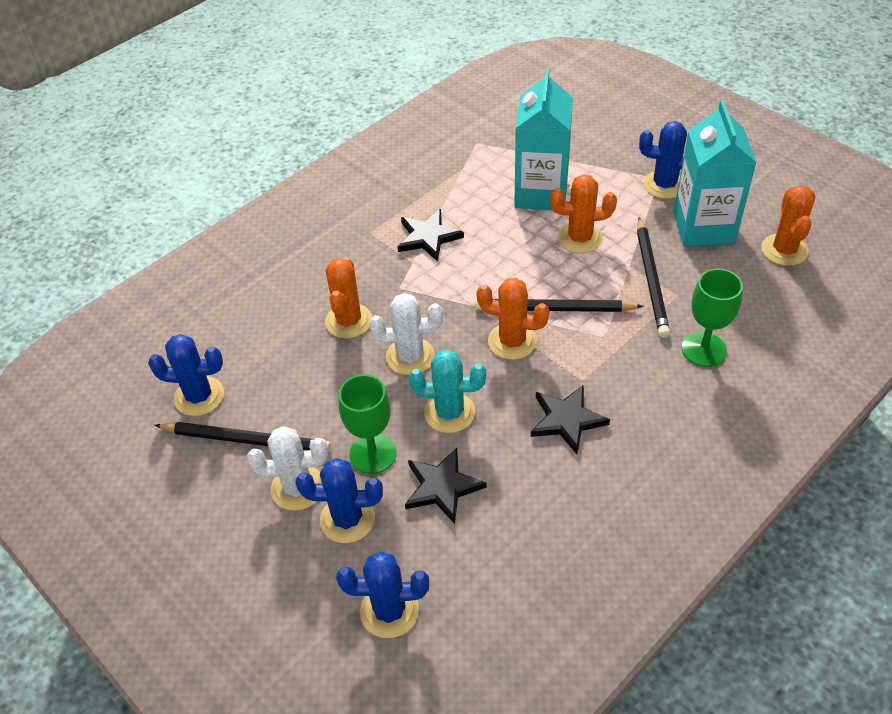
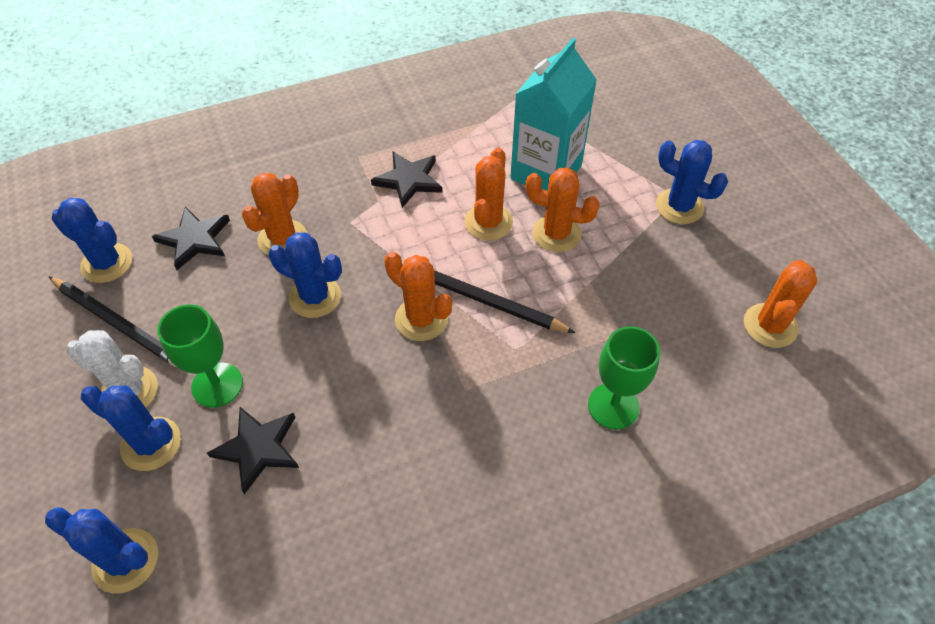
camera: 20 degrees right, 5 degrees up
(410, 356) = (315, 297): white cactus -> blue cactus
(449, 412) = (314, 371): turquoise cactus -> none
(518, 248) = (488, 222): none -> orange cactus
(567, 420) = (423, 427): black star -> black star (195, 239)
(651, 279) = (603, 305): black pencil -> none
(703, 227) = (694, 268): turquoise carton -> none

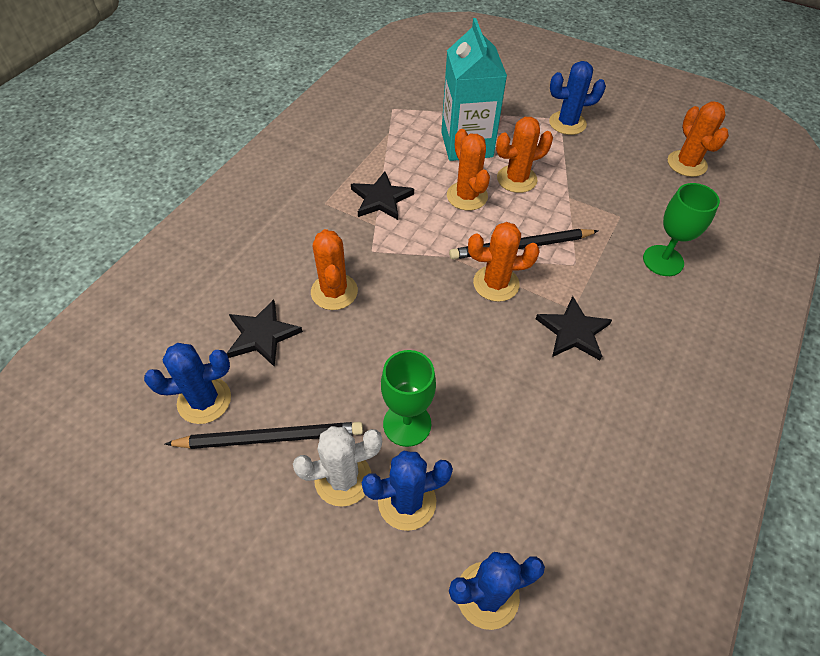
camera: 40 degrees left, 0 degrees up
(258, 448) = (488, 443): black star -> black star (573, 331)
(315, 297) = (407, 316): blue cactus -> none

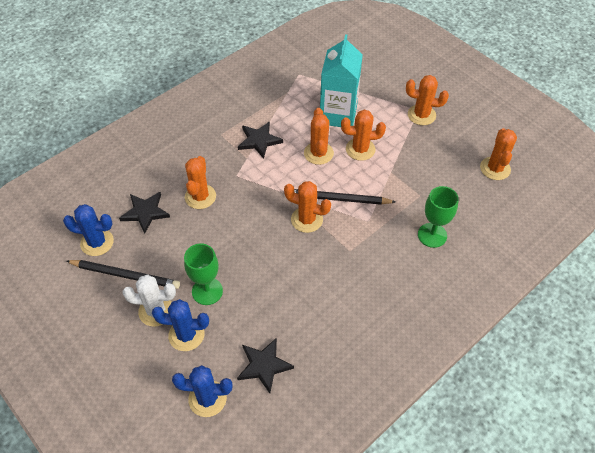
camera: 20 degrees right, 0 degrees up
(567, 123) = (421, 115): blue cactus -> orange cactus
(573, 331) = (341, 265): black star -> black star (264, 365)

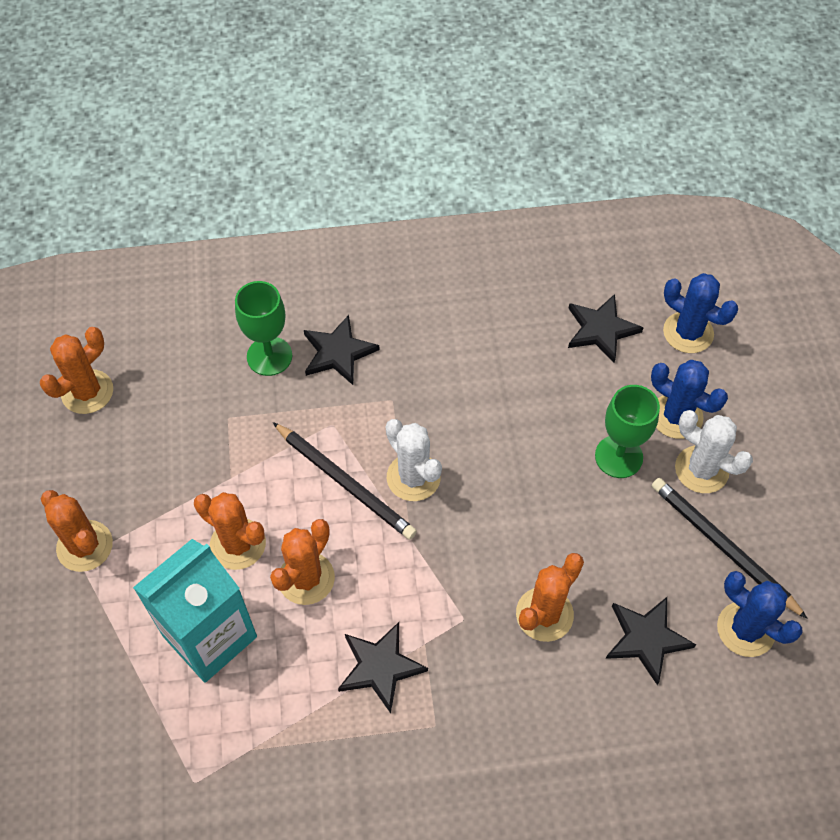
camera: 145 degrees left, 5 degrees up
(306, 219) = (413, 477): orange cactus -> white cactus
(400, 258) = (338, 352): none -> black star

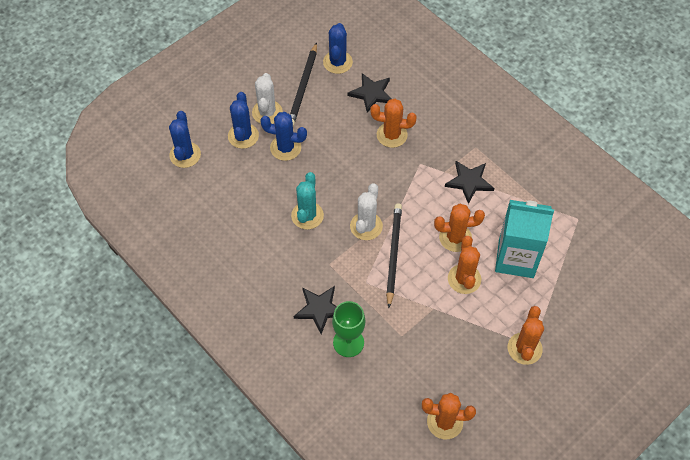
camera: 125 degrees left, 0 degrees up
(484, 418) = (307, 215): none -> turquoise cactus
(601, 329) = (211, 194): black star -> none
(618, 456) = (285, 148): green goblet -> blue cactus

